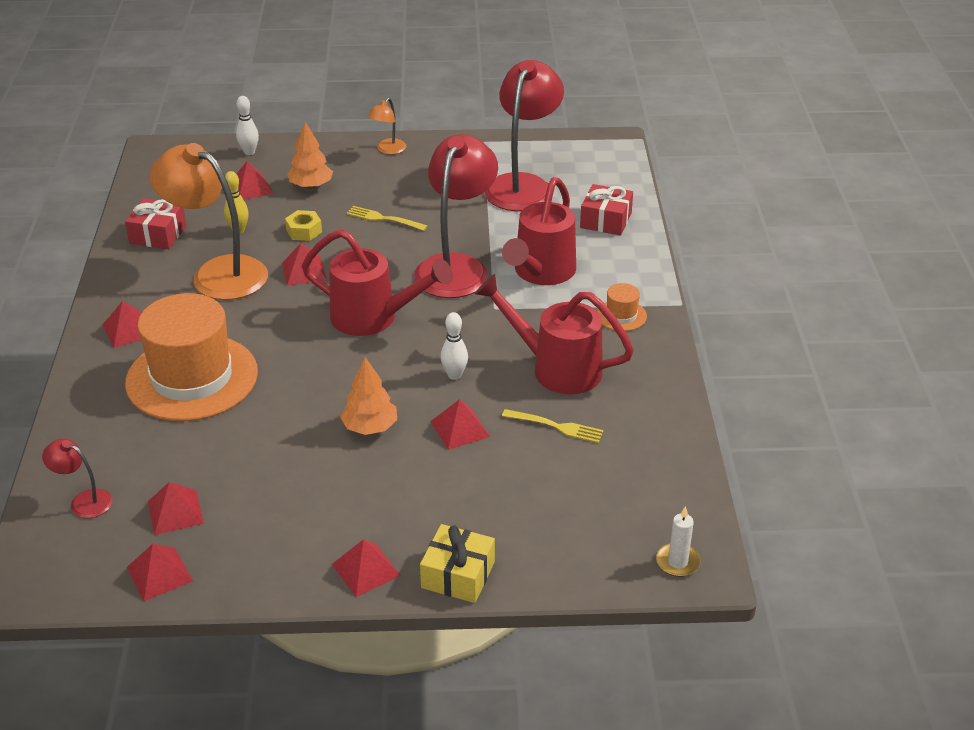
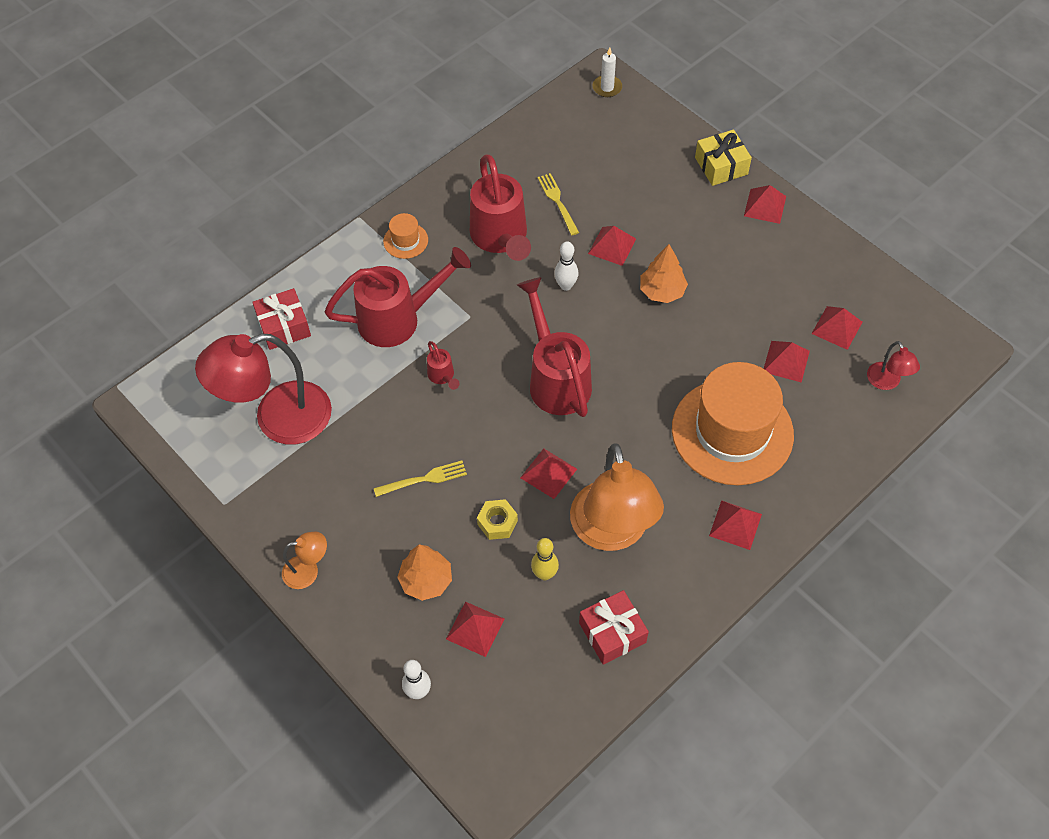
camera: 130 degrees left, 20 degrees up
(159, 574) = (880, 293): red pyramid -> red pyramid (786, 361)
(383, 219) = (424, 479): yellow fork -> yellow fork turned 90 degrees counterclockwise
(456, 267) = (442, 376): red lamp -> red watering can

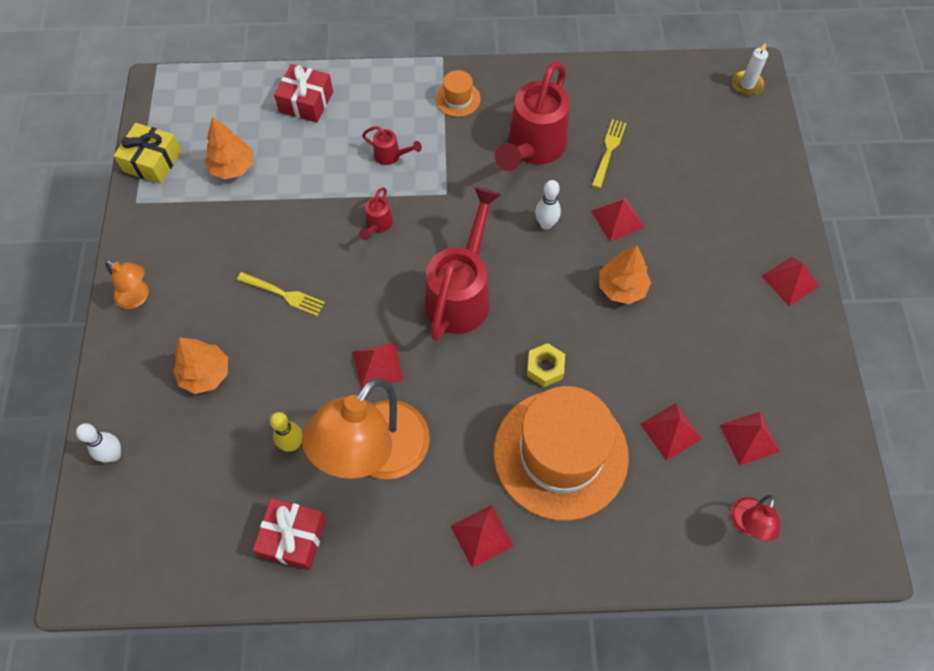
camera: 40 degrees right, 5 degrees up
(278, 418) = (233, 167): red lamp -> orange tree
(398, 319) = (391, 156): red watering can -> red watering can, size x0.44
(475, 628) = (200, 442): red pyramid -> none
(497, 523) = (300, 373): yellow nut -> yellow nut (545, 368)
(721, 166) = (784, 218): yellow gift -> yellow gift (152, 161)

